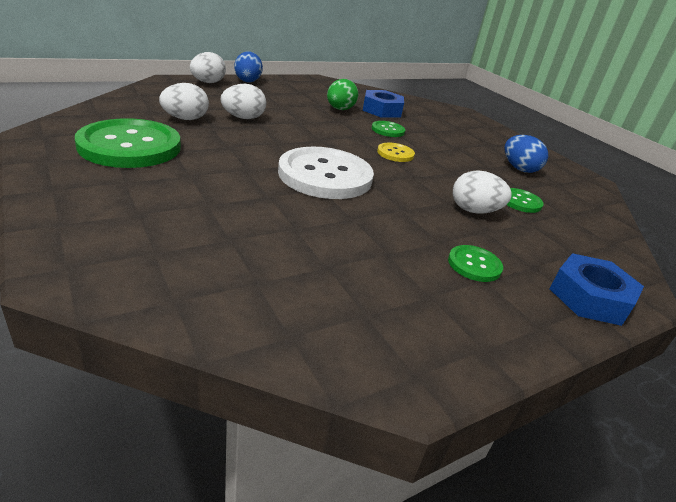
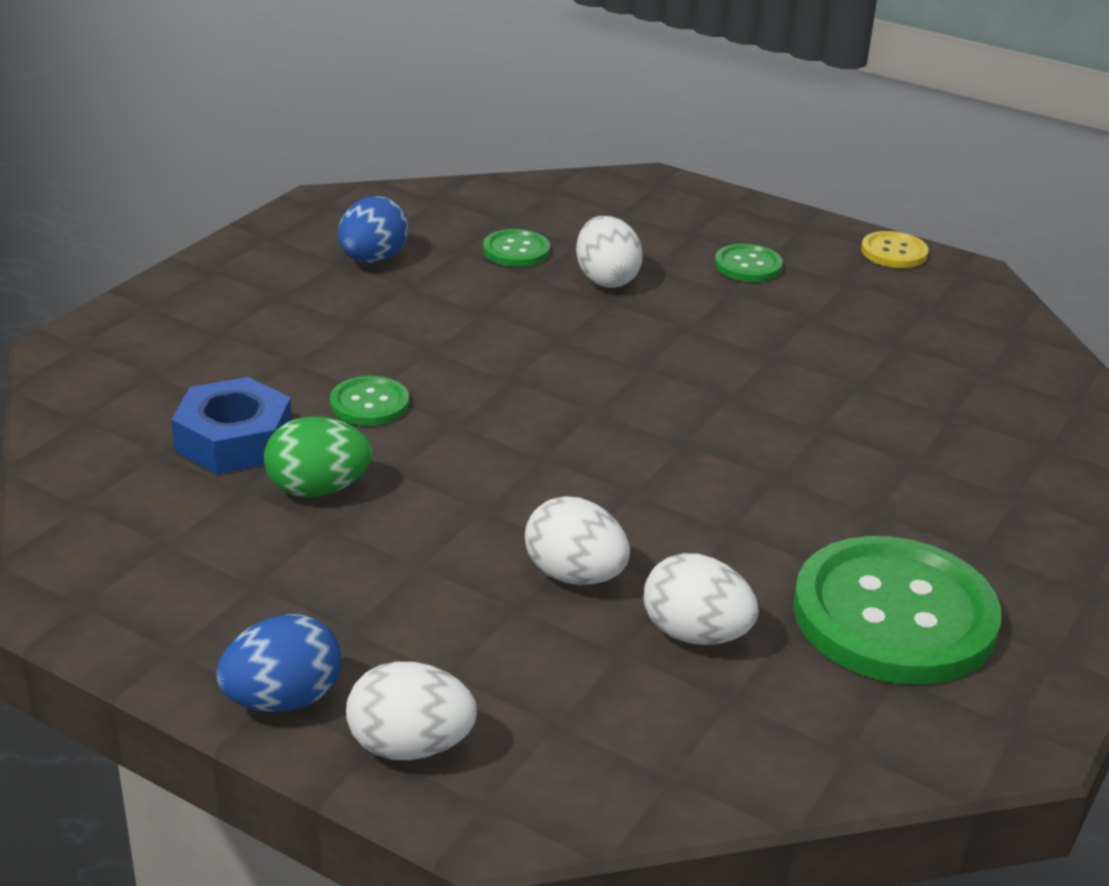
camera: 115 degrees left, 0 degrees up
(325, 175) = (685, 407): white button -> none
(395, 153) = (488, 371): yellow button -> yellow button (894, 252)
(590, 297) = (708, 204): blue nut -> none

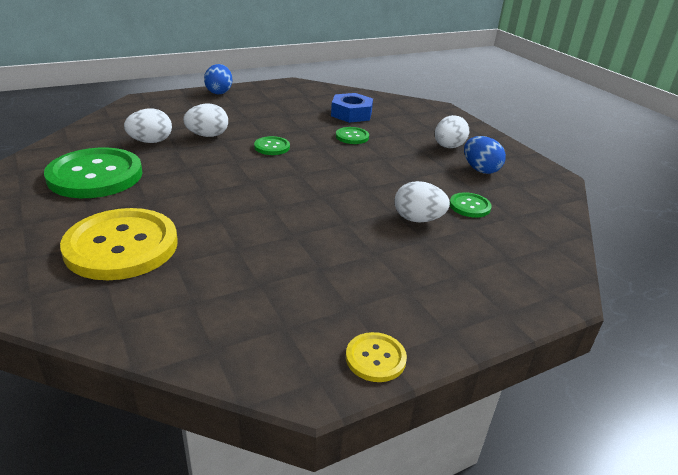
camera: 120 degrees right, 0 degrees up
(318, 489) = (307, 117): green egg -> none
(410, 746) = (178, 98): white egg -> white egg (448, 147)
(748, 265) = (401, 275): green button -> green button (272, 147)
(990, 470) = (121, 246): none -> yellow button

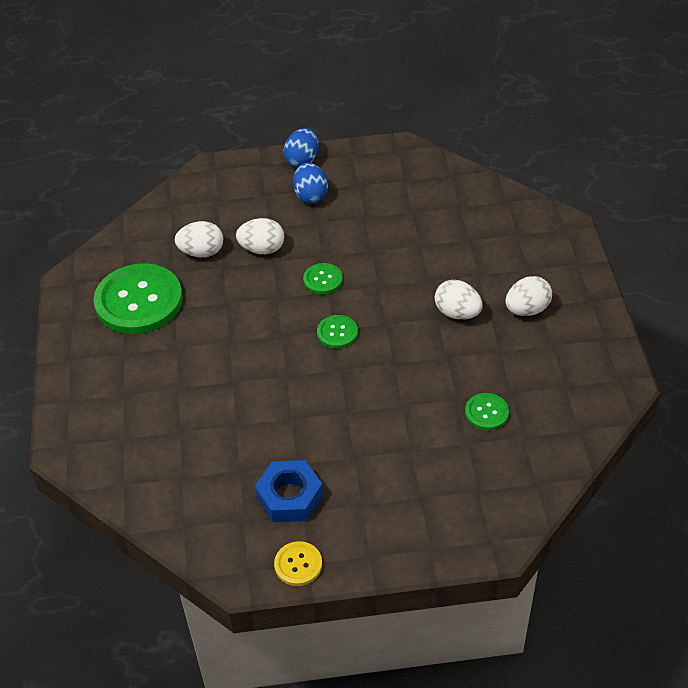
camera: 25 degrees right, 15 degrees up
(121, 246) = (143, 403): yellow button -> none
(351, 114) = (443, 226): blue nut -> blue nut (289, 496)
(352, 137) = (421, 273): green button -> green button (337, 333)
(418, 219) = (420, 421): white egg -> white egg (457, 313)
(480, 170) = (538, 356): blue egg -> blue egg (311, 196)

